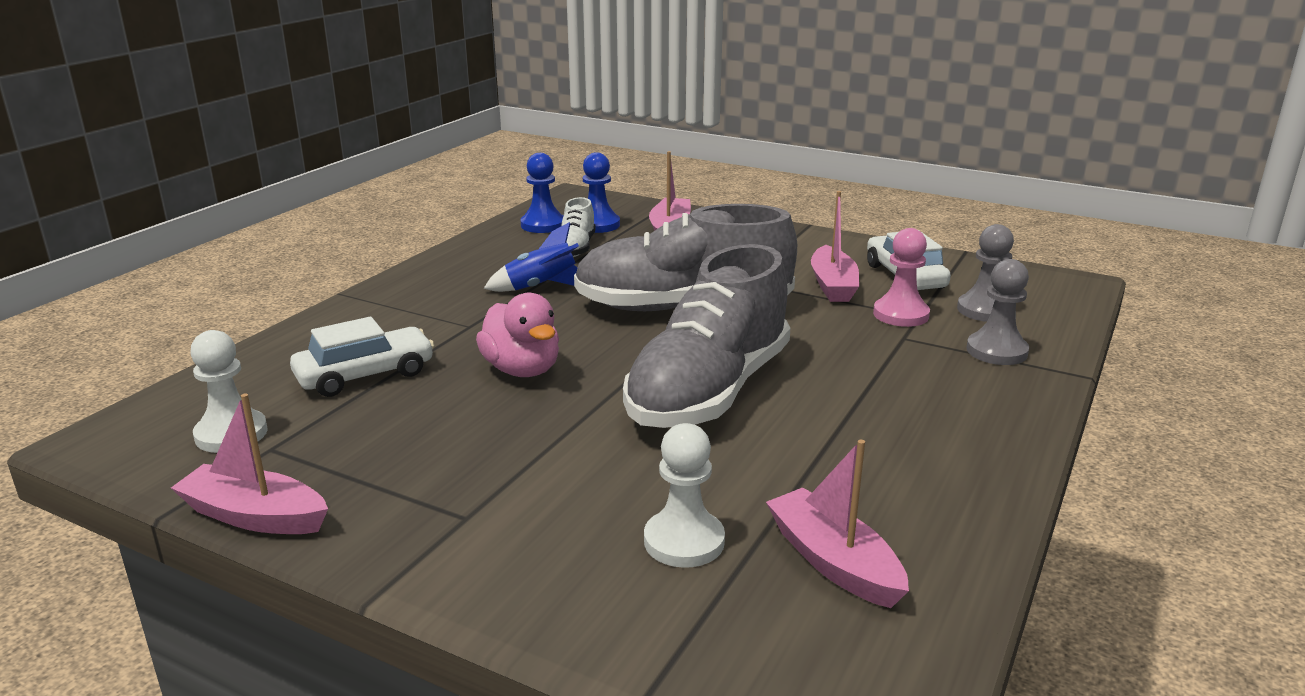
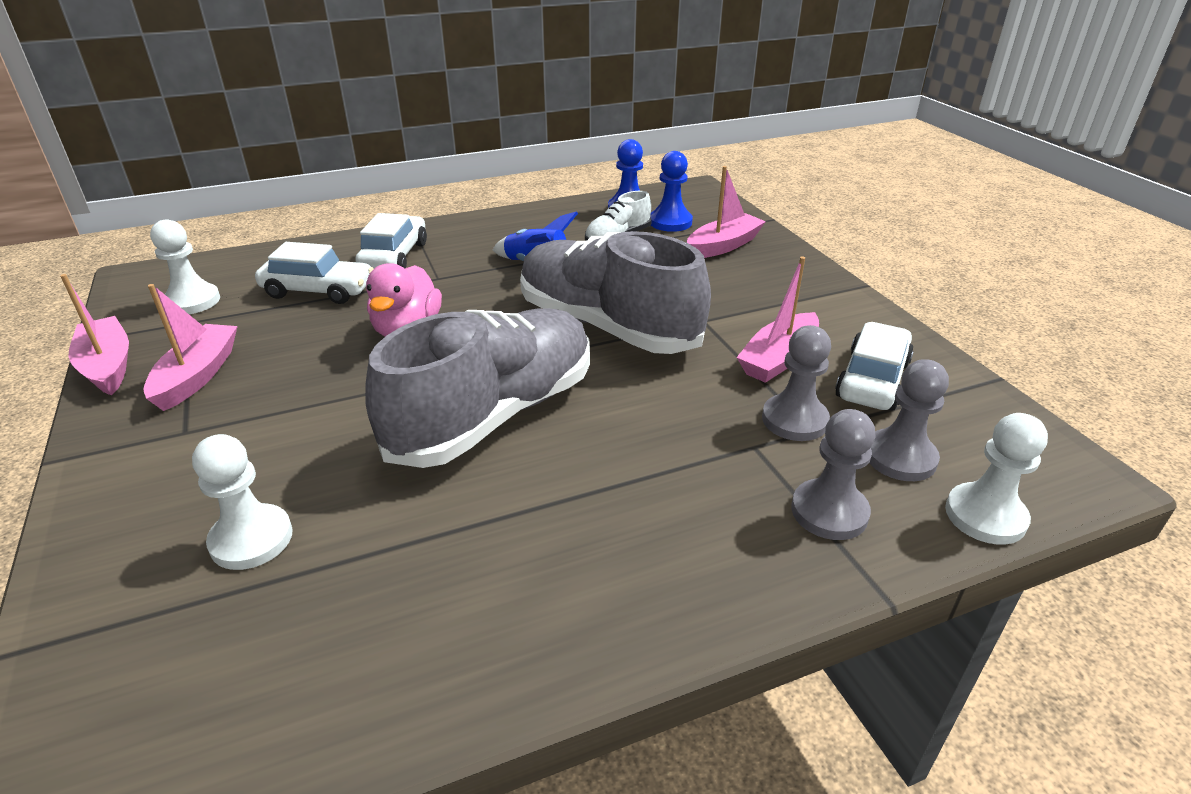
camera: 40 degrees right, 10 degrees up
(389, 325) = (394, 257): none -> white car
(709, 391) = (494, 414): grey shoe -> grey shoe turned 150 degrees clockwise
(834, 562) = (303, 636): pink boat -> pink boat (197, 376)
(901, 314) = (794, 420): pink pawn -> grey pawn
(1065, 320) = (985, 516): none -> white pawn

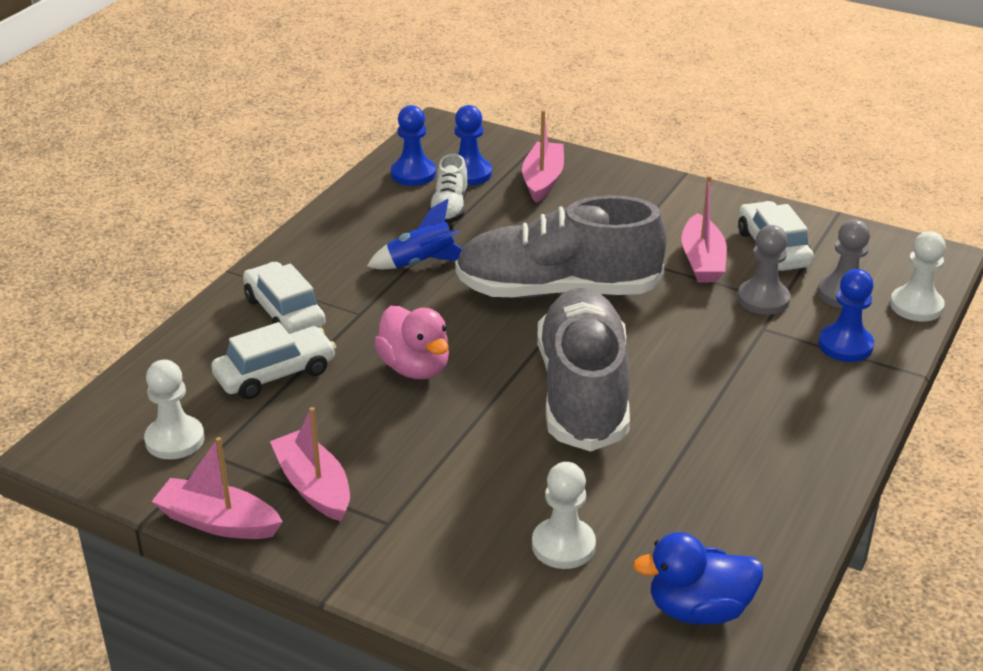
camera: 40 degrees left, 0 degrees up
(233, 704) = (698, 609): none -> blue duck
(829, 512) = (845, 345): grey pawn -> blue pawn

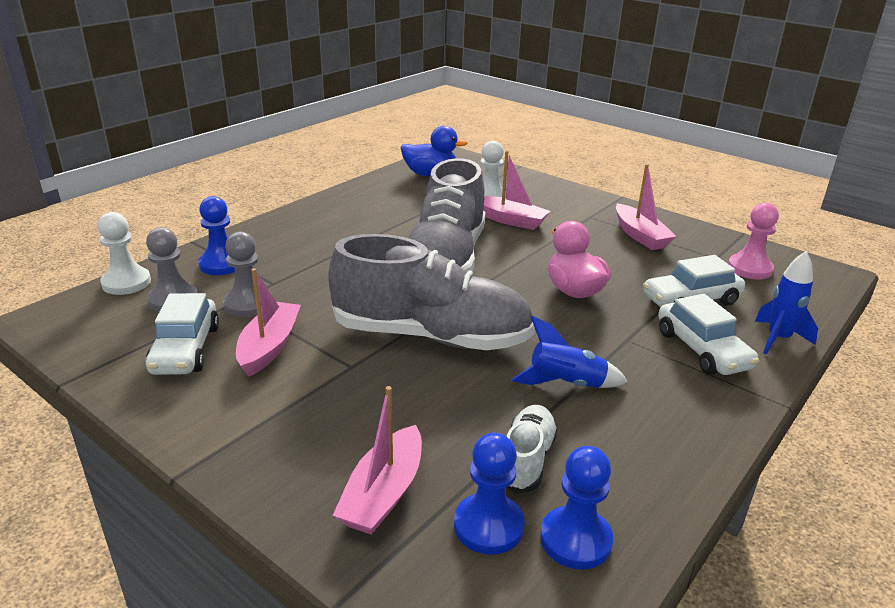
camera: 170 degrees left, 5 degrees down
(175, 440) = (749, 268): white pawn -> pink pawn
(197, 335) = (778, 339): none -> blue rocket
(218, 522) = (695, 228): pink boat -> pink boat (510, 220)

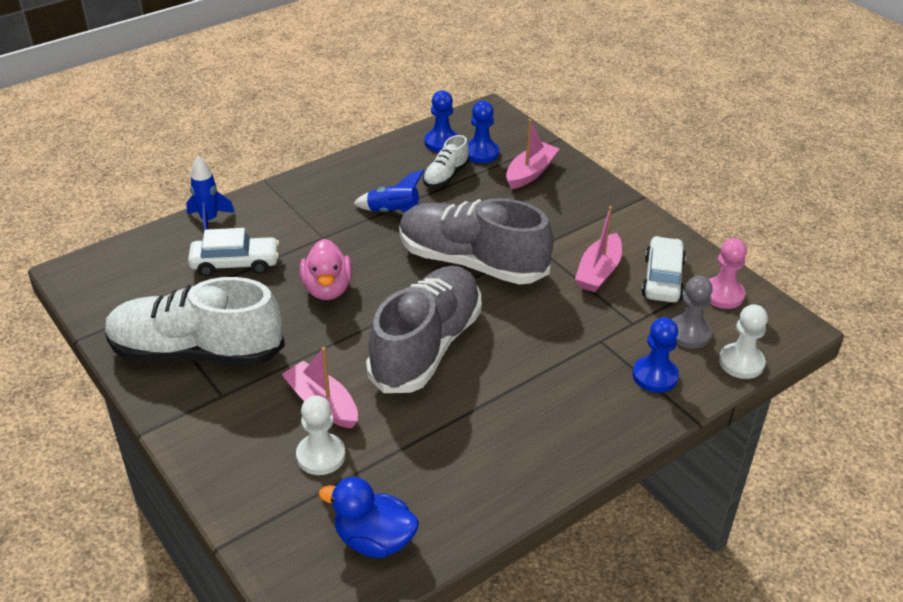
camera: 165 degrees left, 10 degrees up
(248, 304) = (620, 317): grey pawn -> none
(640, 236) = (197, 352): pink boat -> white shoe
(702, 350) = (275, 221): white car -> none
(749, 268) = (140, 289): pink pawn -> pink pawn (723, 294)

